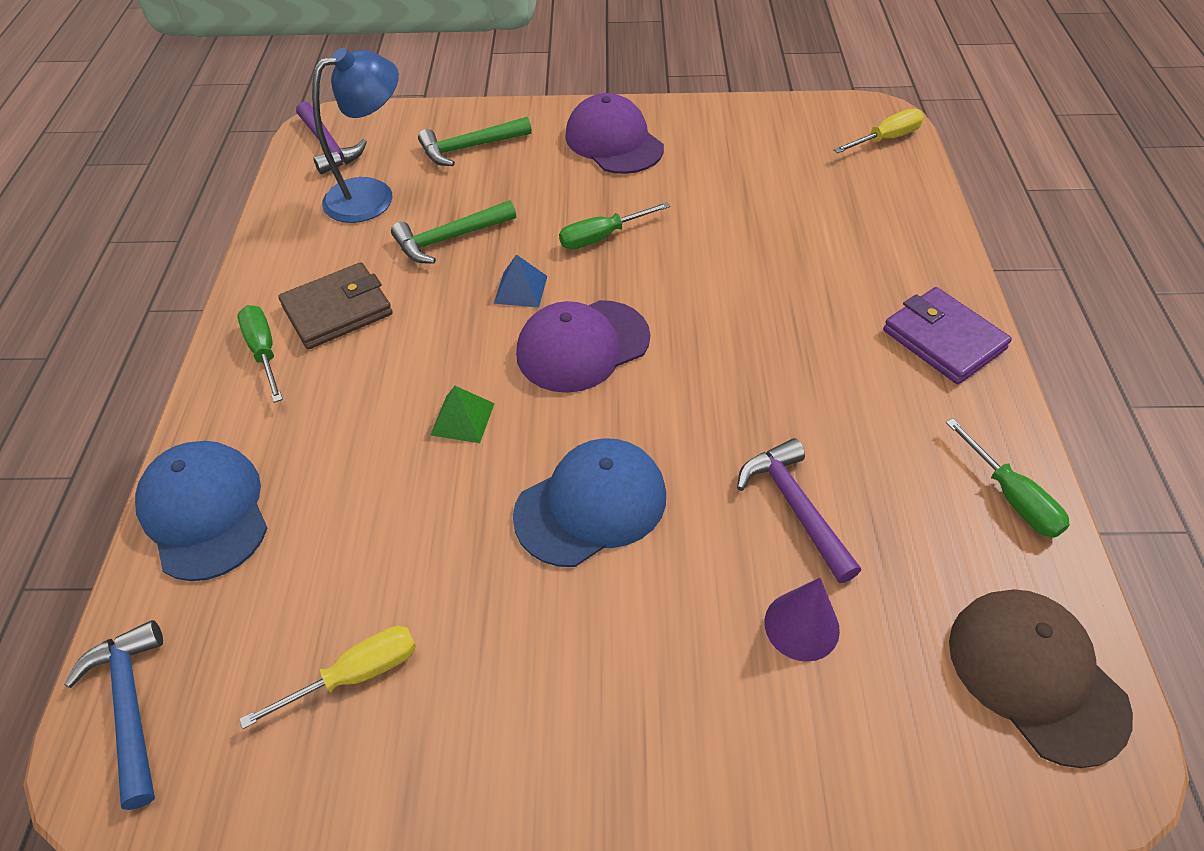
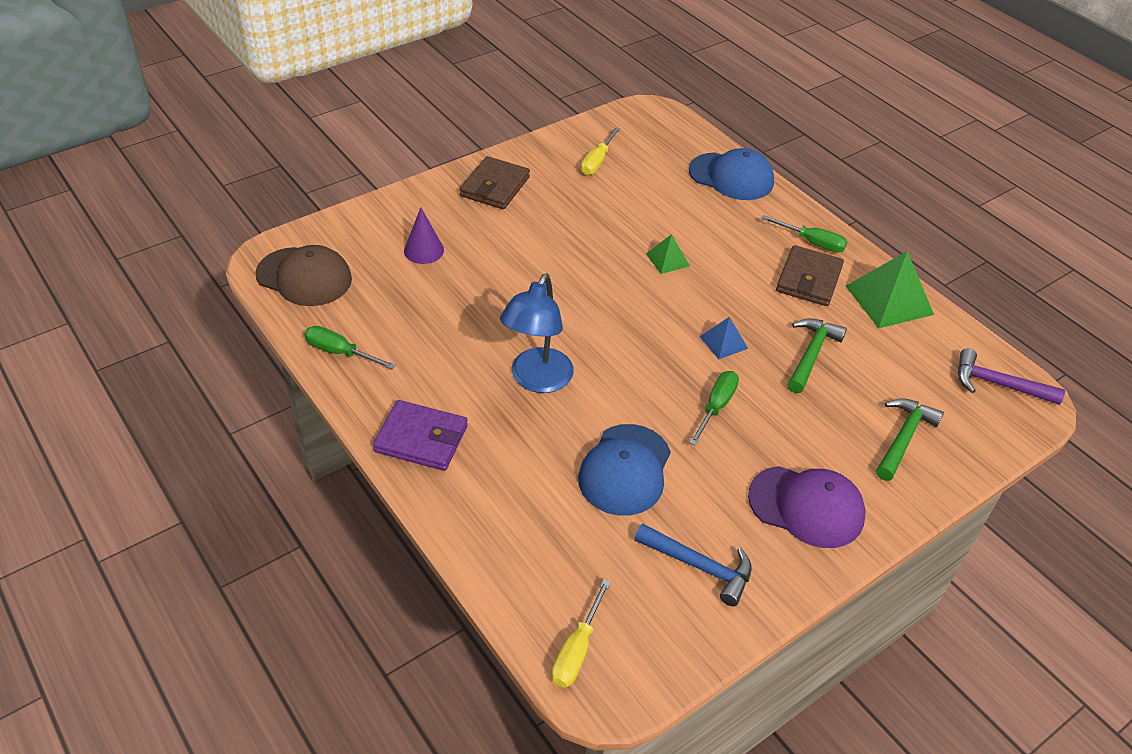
camera: 140 degrees right, 5 degrees down
(130, 706) = (667, 123): blue hammer -> blue hammer (700, 566)
(294, 250) = (889, 300): none -> green pyramid
(373, 195) = (905, 361): blue lamp -> blue lamp (537, 380)
(582, 346) = (647, 325): purple cap -> none
(584, 717) = (495, 187): none -> brown wallet
(591, 505) = (561, 253): blue cap -> blue cap (625, 470)
(795, 507) = (458, 296): purple hammer -> none

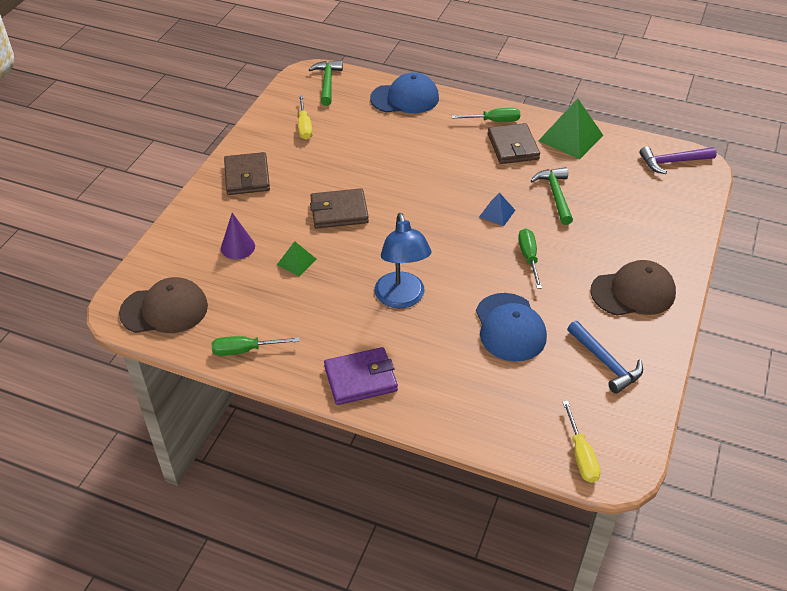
camera: 30 degrees left, 0 degrees up
(554, 262) = (339, 212): none -> brown wallet
(667, 259) = (413, 174): green pyramid -> green pyramid (296, 262)
(700, 566) = (605, 362): blue hammer -> blue hammer turned 60 degrees clockwise
(806, 507) = (633, 292): purple cap -> brown cap
(903, 438) = (650, 221): green hammer -> green hammer (327, 83)

